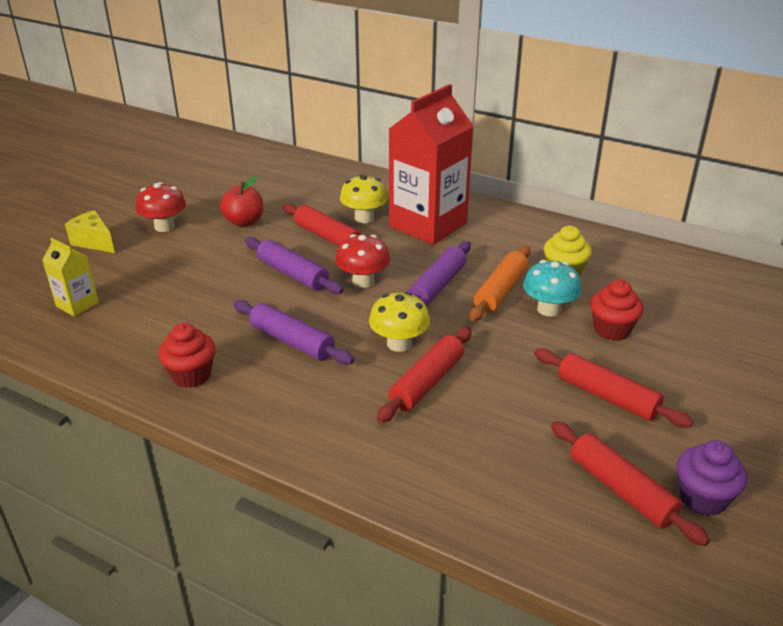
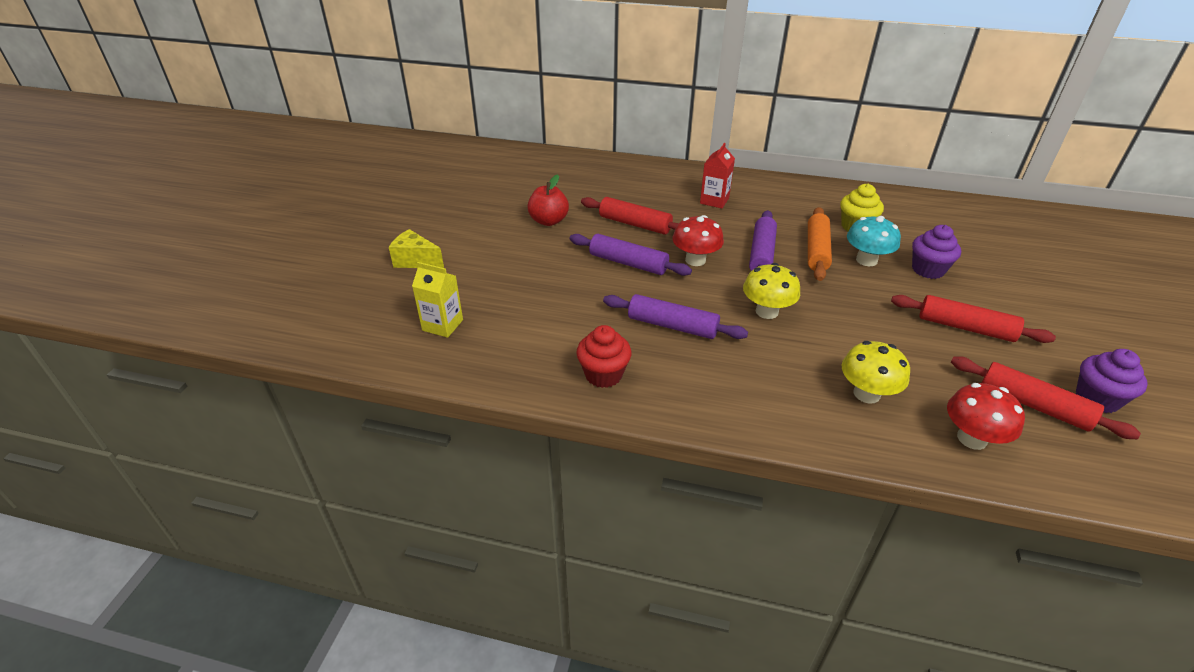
camera: 15 degrees left, 5 degrees up
(164, 226) = (475, 236): red mushroom -> red mushroom (972, 438)
(364, 218) = (655, 202): yellow mushroom -> yellow mushroom (866, 394)
(427, 382) = (815, 342): red rolling pin -> none
(428, 225) = (714, 200): red carton -> red carton, size x0.46
(612, 330) = (928, 270): red cupcake -> purple cupcake

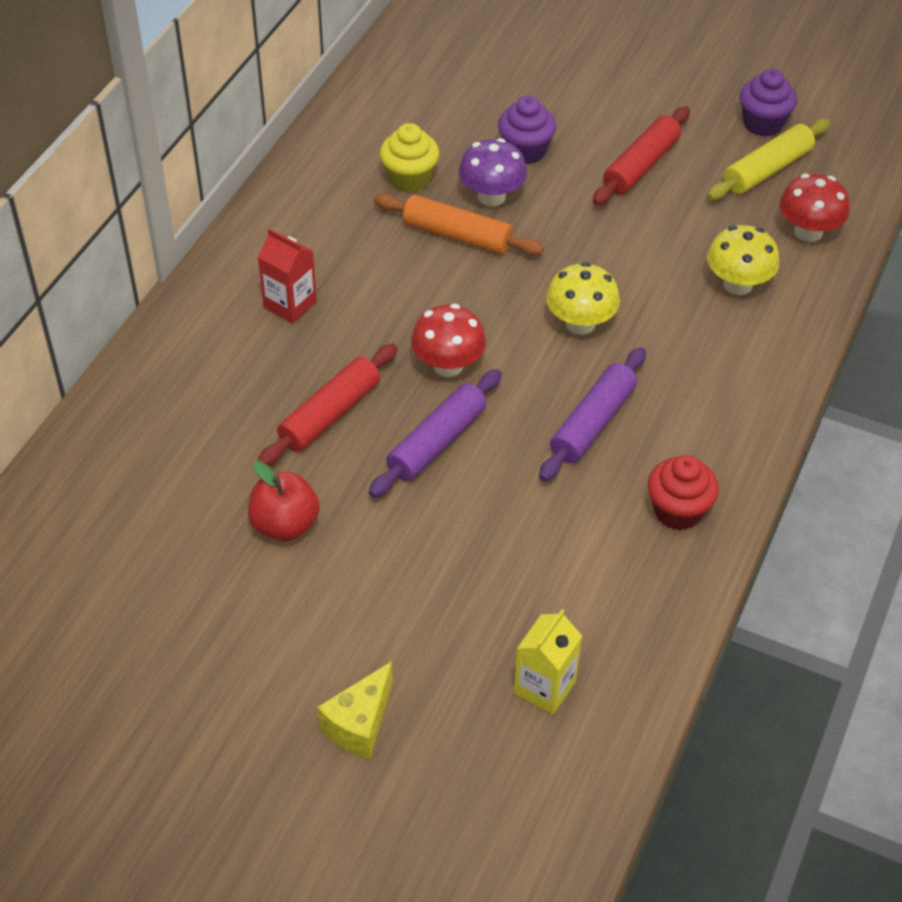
camera: 80 degrees left, 10 degrees up
(761, 254) = (451, 292): purple rolling pin -> none
(866, 260) = (491, 197): turquoise mushroom -> purple mushroom
(1033, 405) = (767, 169): red rolling pin -> yellow rolling pin

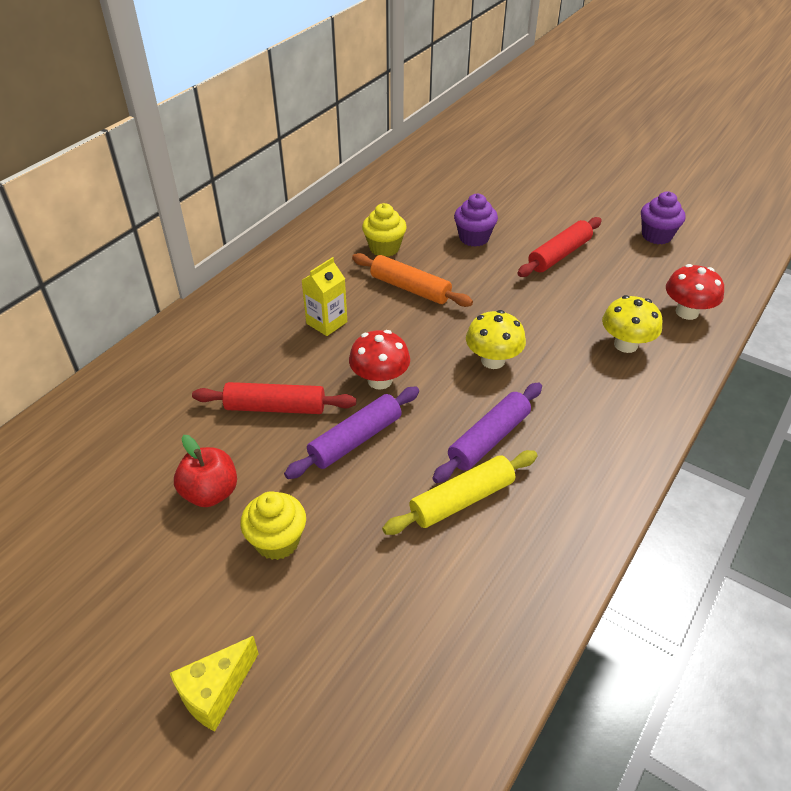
camera: 10 degrees right, 5 degrees down
(290, 304) = (270, 323): red carton -> none
(330, 414) = (275, 407): red rolling pin -> red rolling pin turned 45 degrees clockwise
(378, 568) = (277, 541): none -> yellow cupcake
(491, 197) = (442, 265): purple mushroom -> none
(544, 687) = (398, 680): yellow carton -> yellow carton (326, 322)
(678, 511) = (551, 524): red cupcake -> none
(767, 169) = (657, 266): yellow rolling pin -> yellow rolling pin (462, 500)

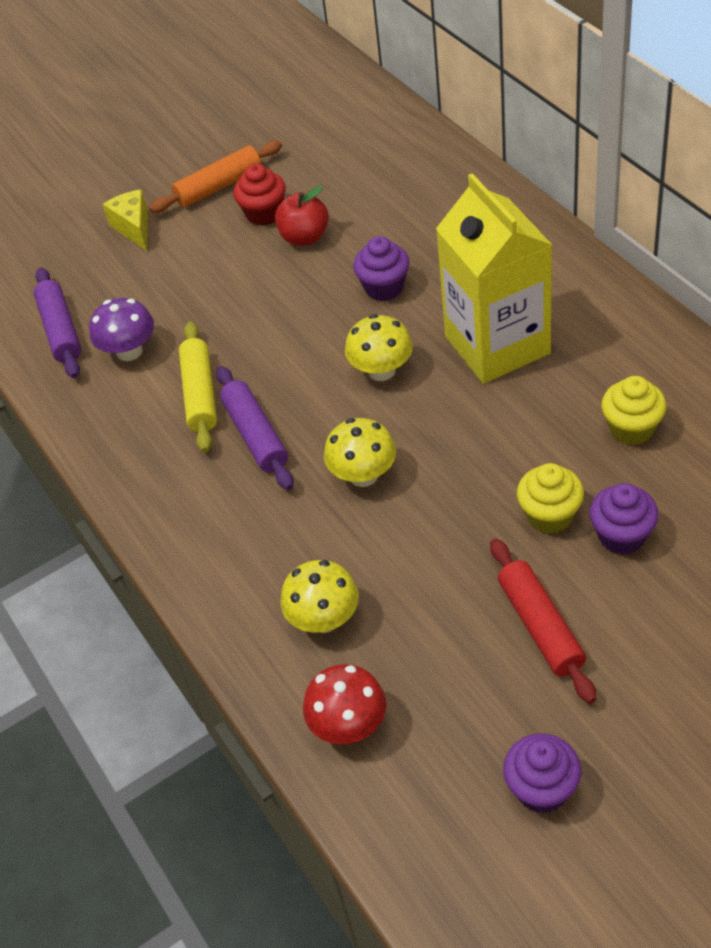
camera: 120 degrees right, 5 degrees up
(173, 546) = (264, 214): none -> red cupcake
(275, 407) = (384, 287): red rolling pin -> purple cupcake
(277, 541) = (232, 271): yellow cupcake -> yellow cupcake (550, 515)
(326, 322) = (497, 345): yellow carton -> yellow carton, size x2.19
(355, 440) = (311, 336): purple rolling pin -> purple rolling pin (60, 330)
(380, 380) = (381, 370): red mushroom -> yellow mushroom
(410, 288) = (530, 434): orange rolling pin -> orange rolling pin (219, 186)
(431, 592) = (129, 351): none -> purple mushroom

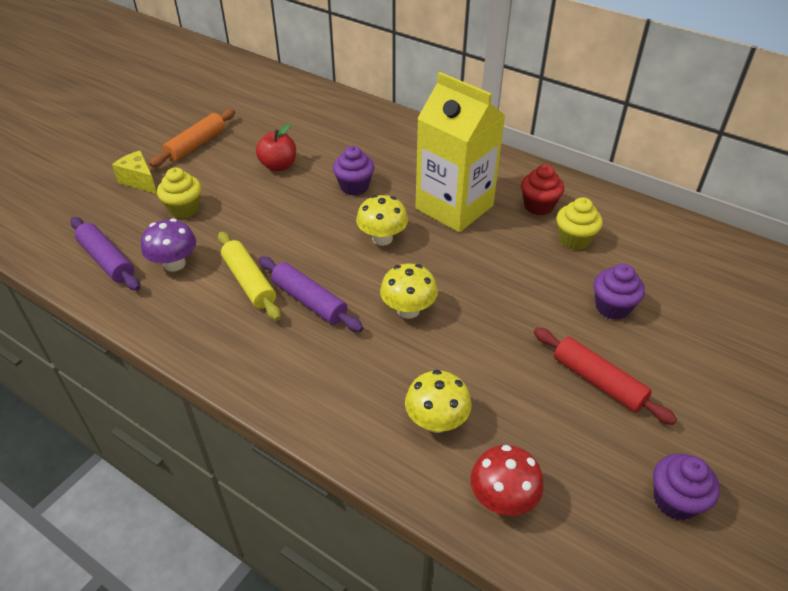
camera: 30 degrees left, 5 degrees down
(264, 214) = (240, 156): red cupcake -> red cupcake (538, 206)
(550, 515) = (557, 306): yellow cupcake -> yellow cupcake (184, 209)

